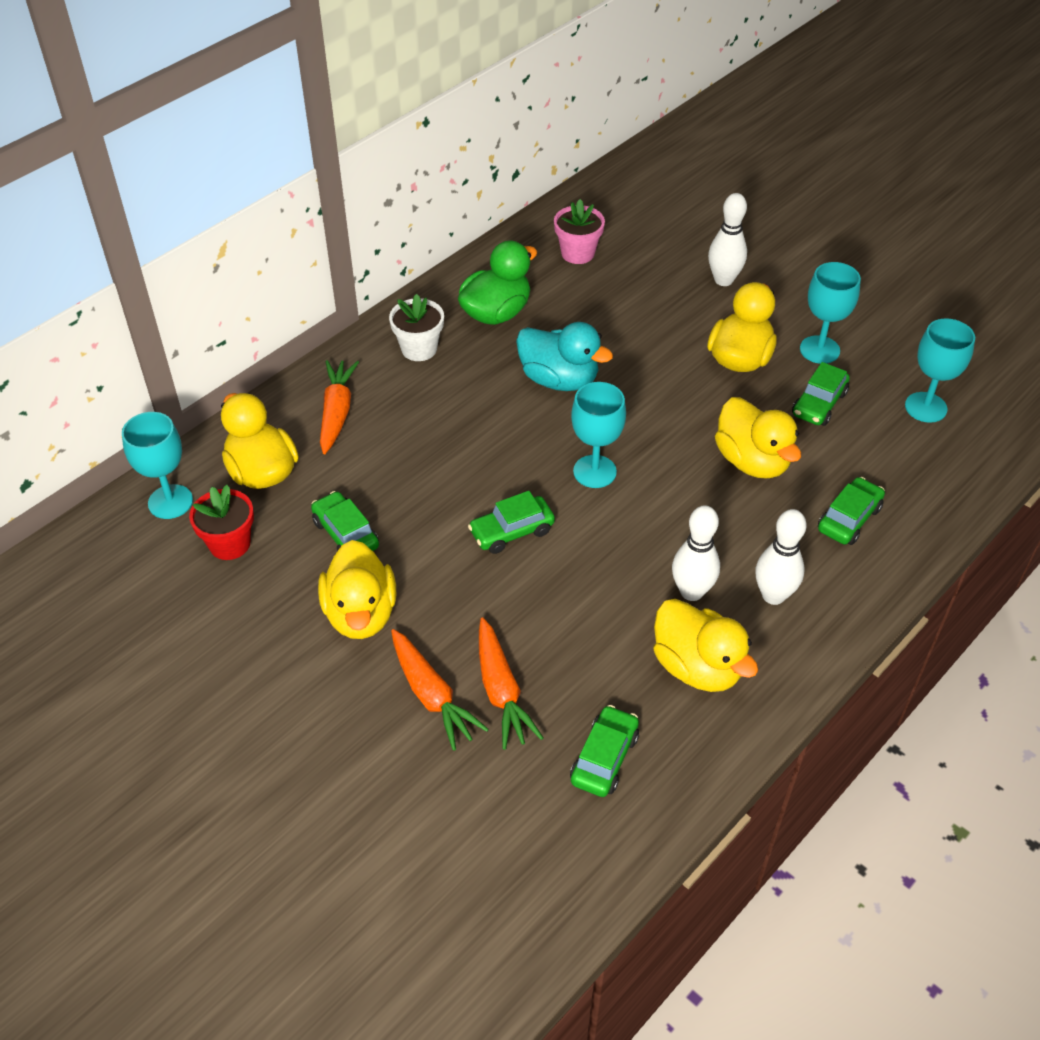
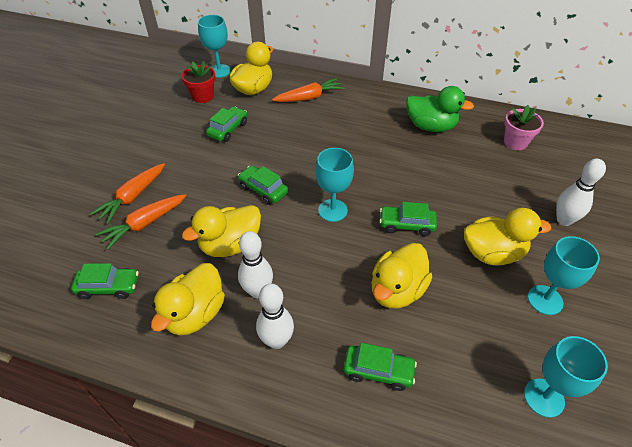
camera: 65 degrees right, 0 degrees up
(361, 613) = (178, 153): yellow duck -> yellow duck (230, 245)
(419, 349) = (377, 108): white flower pot -> none
(559, 379) = (398, 170): turquoise duck -> none
(819, 404) = (485, 316): green car -> green car (406, 225)

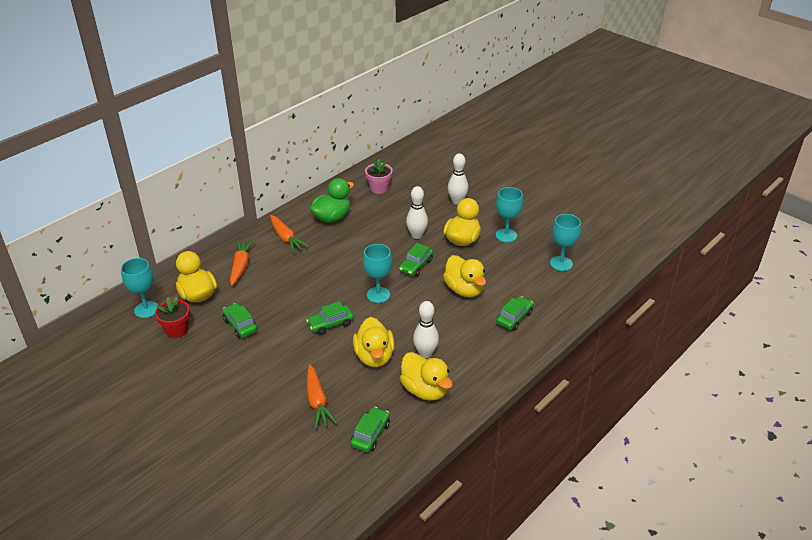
camera: 65 degrees left, 10 degrees down
(132, 197) = (280, 404): orange carrot -> orange carrot (286, 238)
(276, 341) = (469, 355): white bowling pin -> white bowling pin (416, 235)

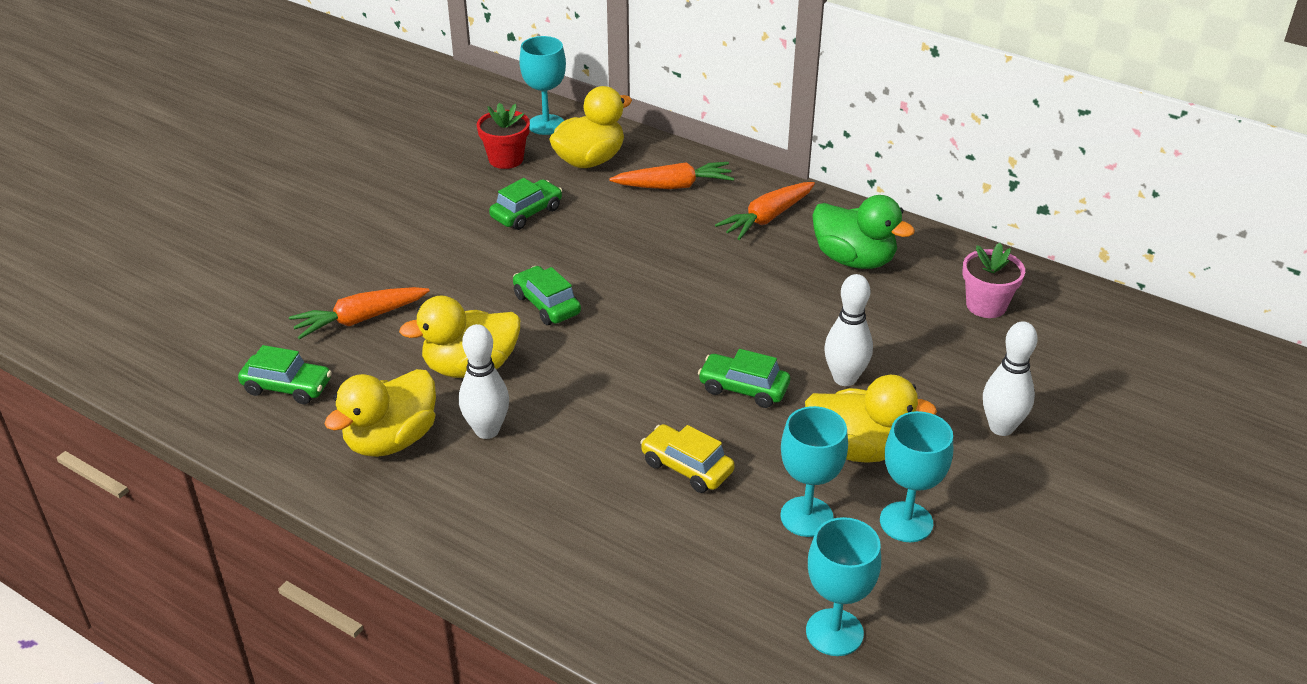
camera: 80 degrees right, 0 degrees up
(378, 295) = (639, 350): turquoise goblet -> turquoise goblet (806, 517)
(464, 290) = (686, 467): yellow duck -> yellow car
(514, 318) = (614, 554): green car -> none

